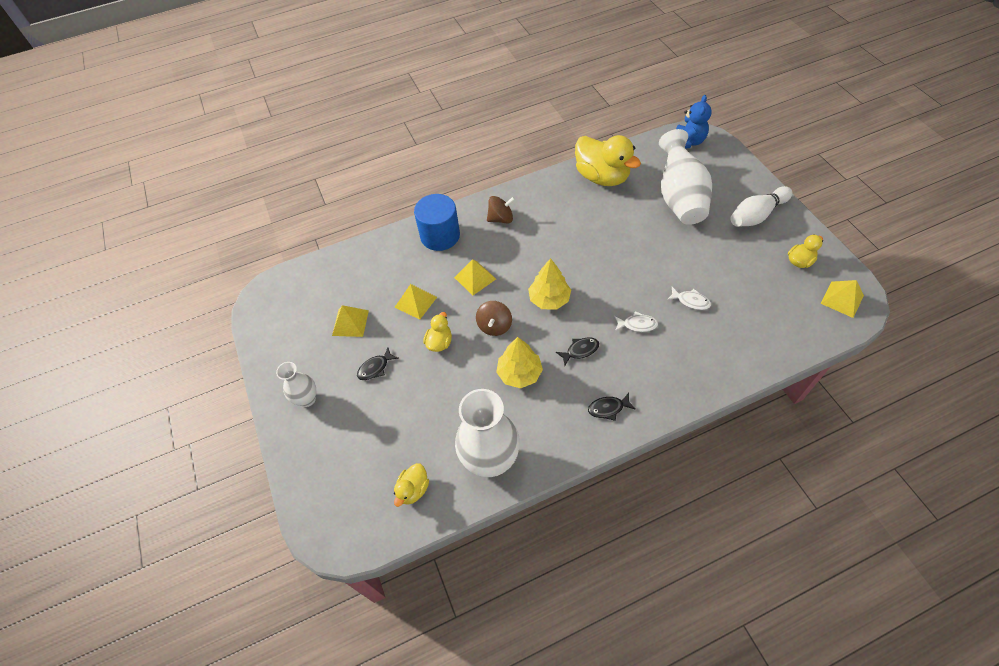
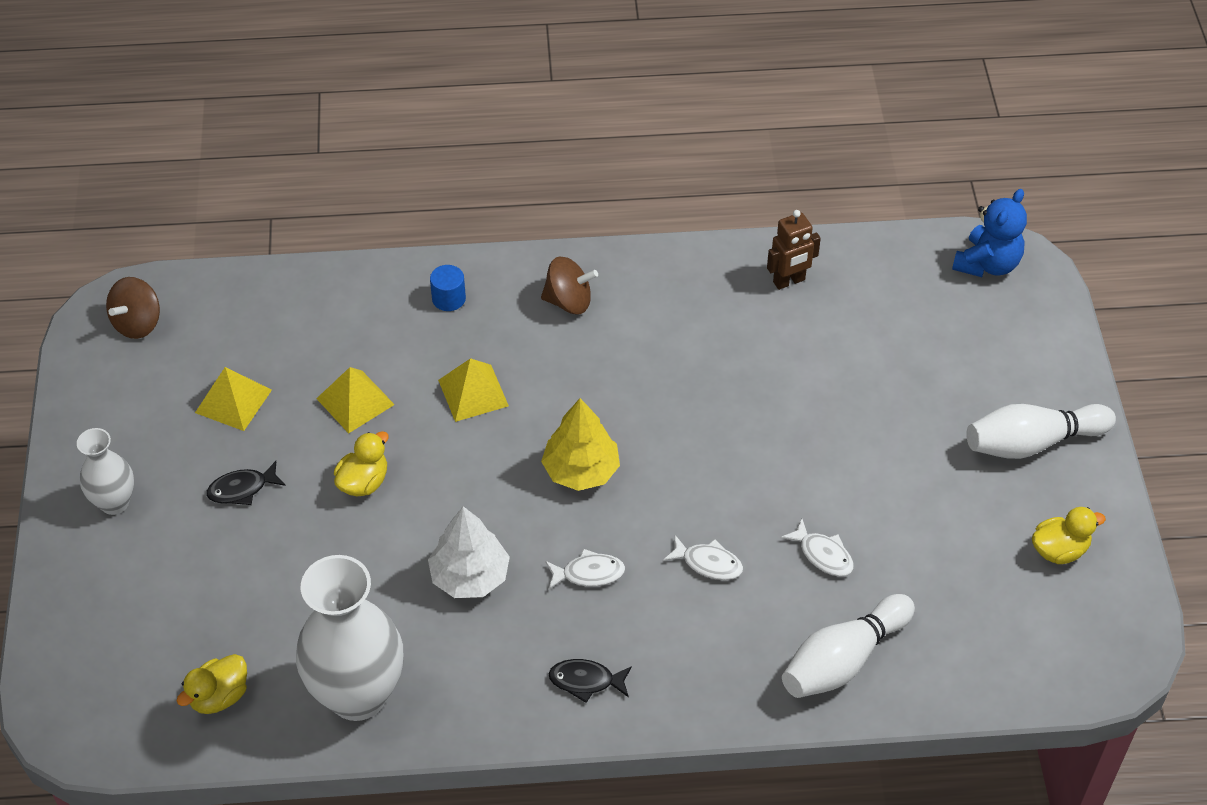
camera: 15 degrees right, 5 degrees down
(440, 236) = (448, 298): blue cylinder -> blue cylinder, size x0.45
(494, 326) = (467, 485): brown spinning top -> brown spinning top (138, 323)
(519, 373) = (469, 576): yellow tree -> white tree
(580, 350) = (588, 573): black fish -> white fish
(602, 177) = (789, 281): yellow duck -> brown robot
(679, 197) = (909, 365): white vase -> none
(730, 351) = (843, 660): none -> white bowling pin
(842, 299) = (1093, 640): yellow pyramid -> none

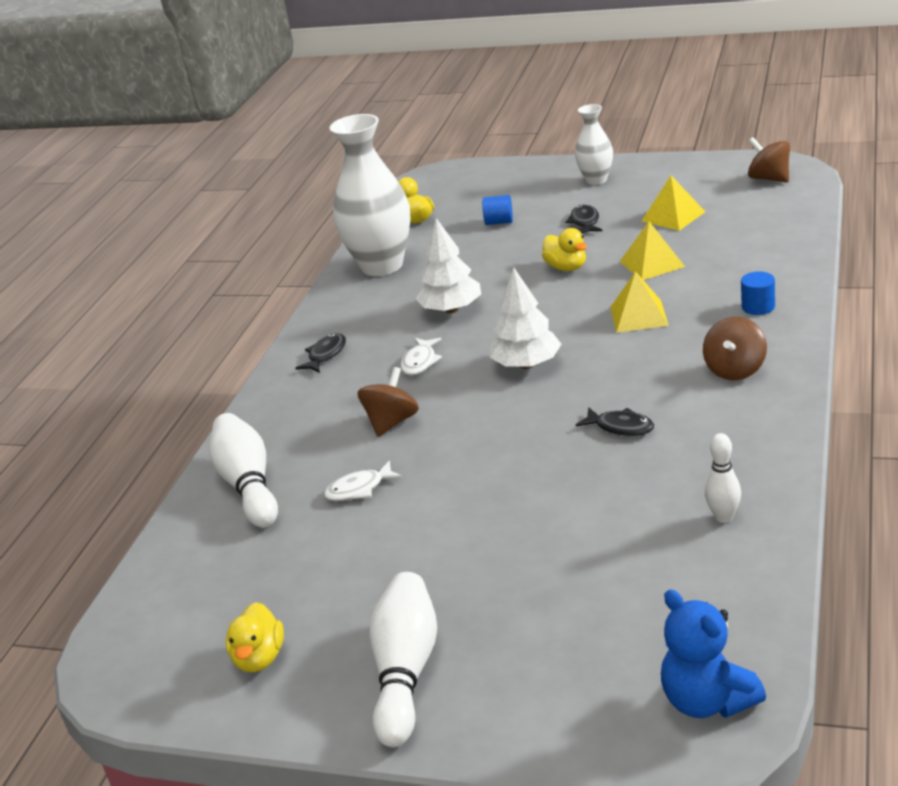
camera: 115 degrees right, 20 degrees down
(235, 587) = (499, 222): none -> blue cylinder
(581, 470) = (526, 364): yellow tree -> white tree
(678, 370) = (620, 427): none -> black fish
(708, 563) = (392, 422): white fish -> brown spinning top
(789, 281) = (723, 517): brown robot -> white bowling pin

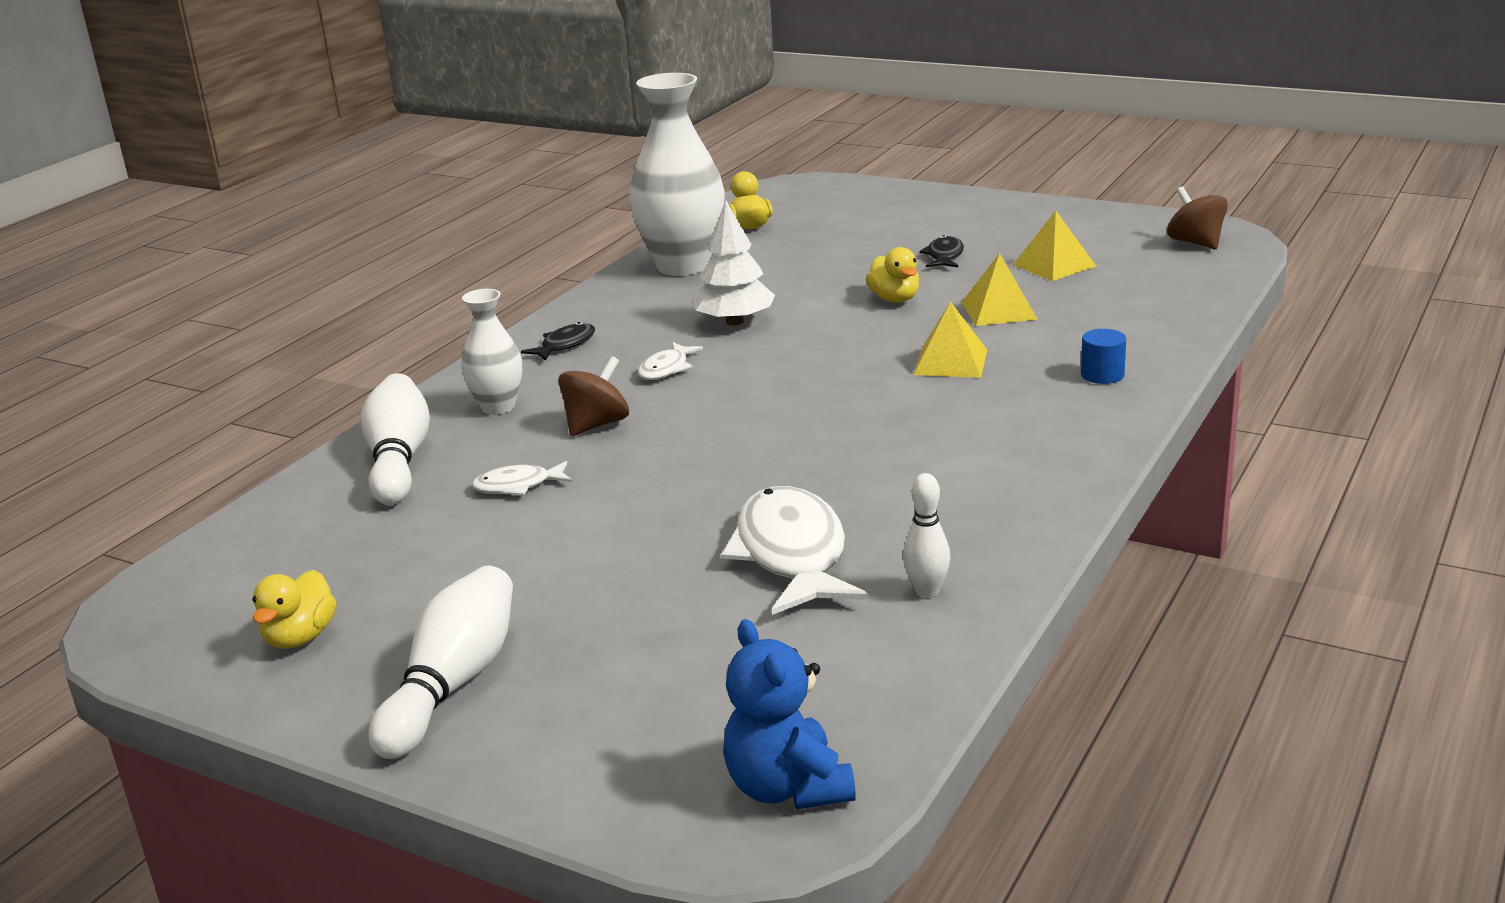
camera: 10 degrees right, 5 degrees down
(499, 222) = (843, 242): blue cylinder -> none
(526, 364) = (787, 391): white tree -> none
(596, 180) = (983, 215): white vase -> white vase (498, 407)
(606, 506) = (792, 555): none -> white fish
(620, 427) = (859, 474): black fish -> none
(735, 370) = (1034, 437): brown spinning top -> none

